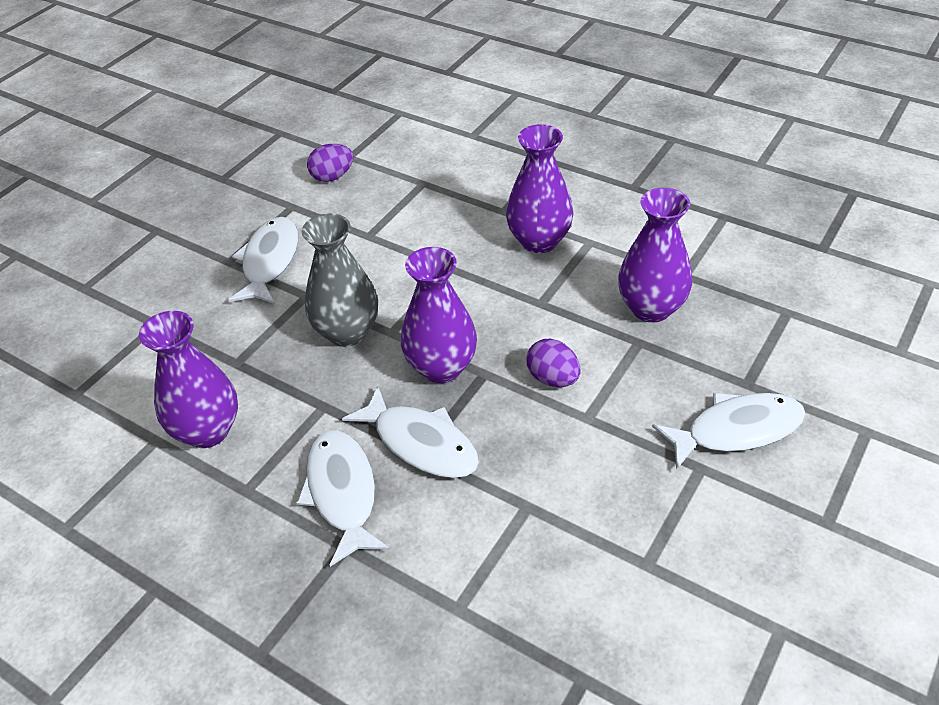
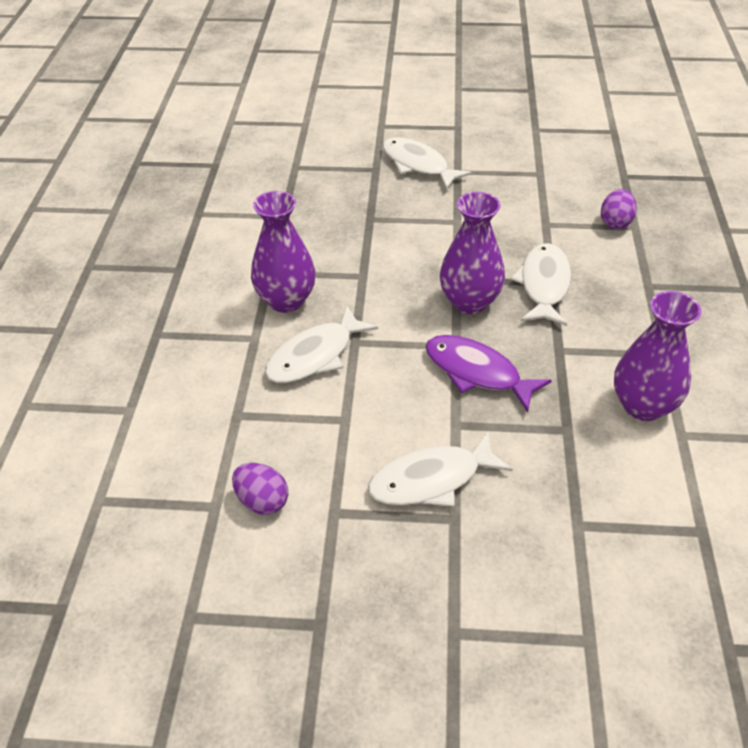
camera: 120 degrees left, 0 degrees up
(342, 493) = (616, 304): white fish -> white fish (315, 356)
(347, 332) = (477, 372): grey vase -> purple fish
(553, 378) = (435, 245): purple egg -> purple egg (615, 223)
(651, 308) = (331, 221): purple vase -> none

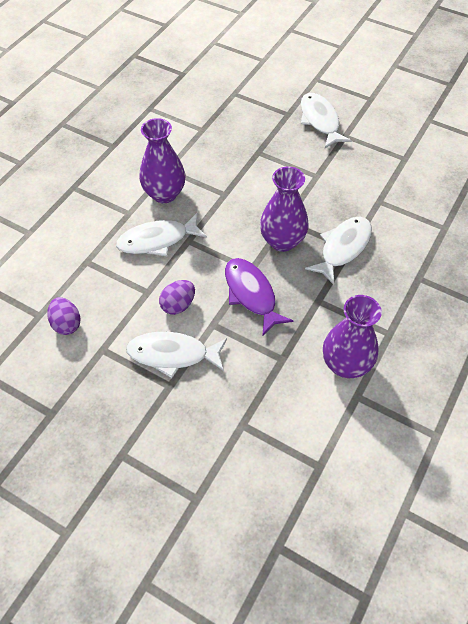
camera: 25 degrees right, 10 degrees up
(615, 223) = (432, 219): purple egg -> purple egg (178, 305)

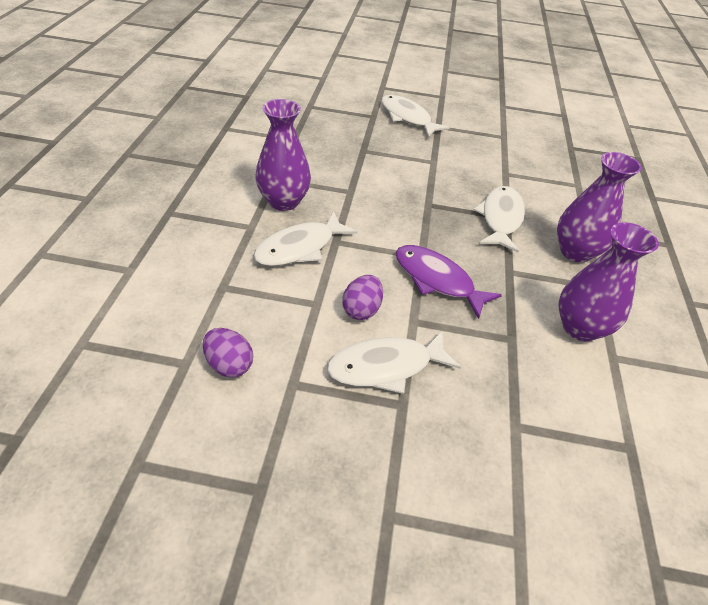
camera: 25 degrees left, 10 degrees down
(282, 241) = (437, 223): purple vase -> purple vase (575, 252)

